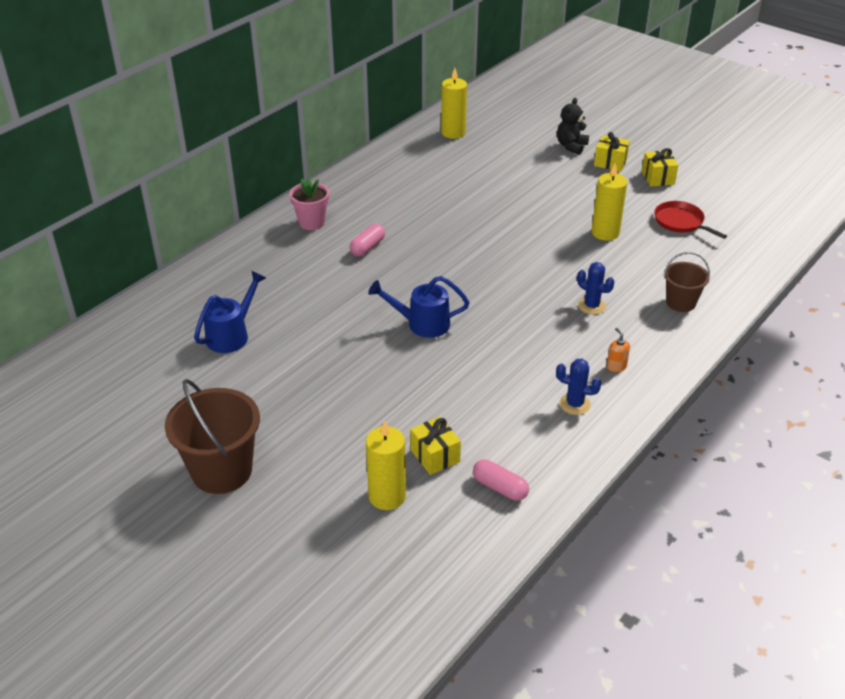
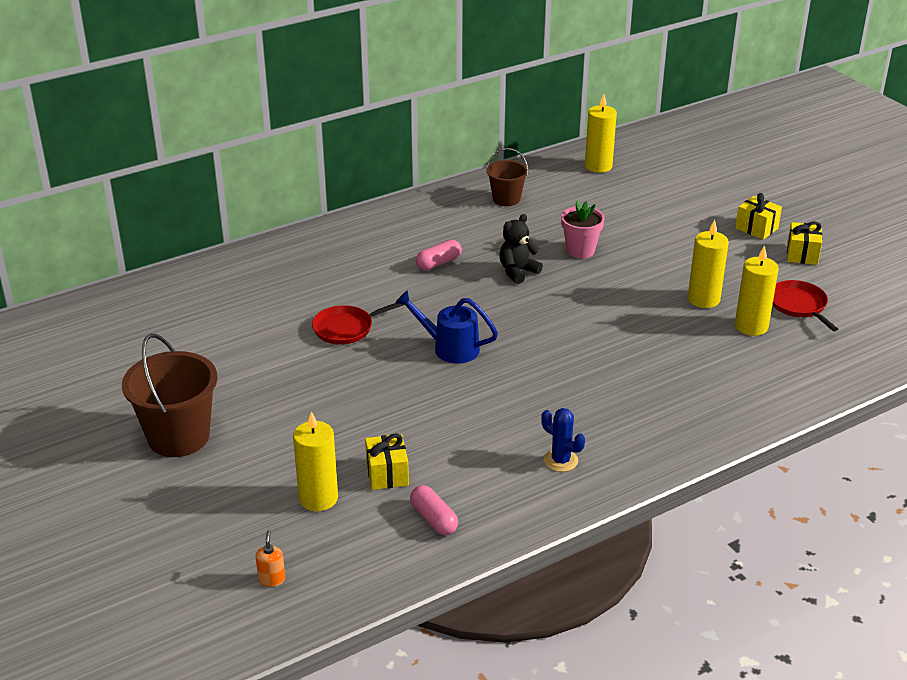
camera: 20 degrees right, 5 degrees down
(232, 335) = (258, 317): blue watering can -> none
(311, 223) = (396, 228): pink flower pot -> pink flower pot (580, 250)
(320, 326) = (346, 328): none -> red pan
(571, 146) = (722, 203): black teddy bear -> black teddy bear (517, 272)
(591, 306) = (641, 369): blue cactus -> none
(616, 366) = (629, 435): orange soap dispenser -> orange soap dispenser (272, 579)
(655, 248) = (751, 326): none -> yellow candle
(680, 302) = (744, 387): brown bucket -> brown bucket (506, 199)

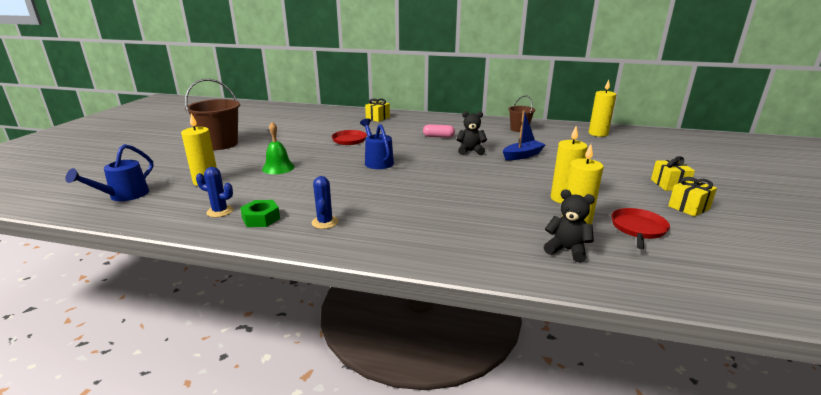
camera: 45 degrees right, 10 degrees down
(272, 579) = (124, 196): orange soap dispenser -> blue watering can
(356, 426) = (278, 168): none -> green bell
(387, 474) = (247, 187): yellow gift -> yellow gift (377, 118)
(434, 519) = (220, 211): pink capsule -> blue cactus
(494, 497) = (261, 218): none -> green nut
(580, 250) = (522, 155): pink flower pot -> blue boat
(783, 362) = (566, 250): none -> black teddy bear

